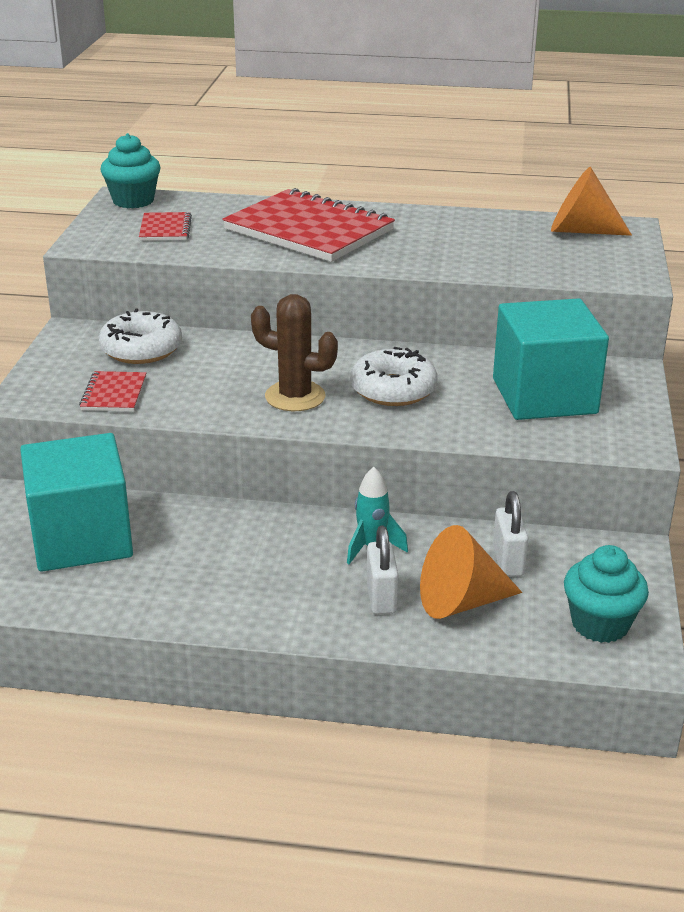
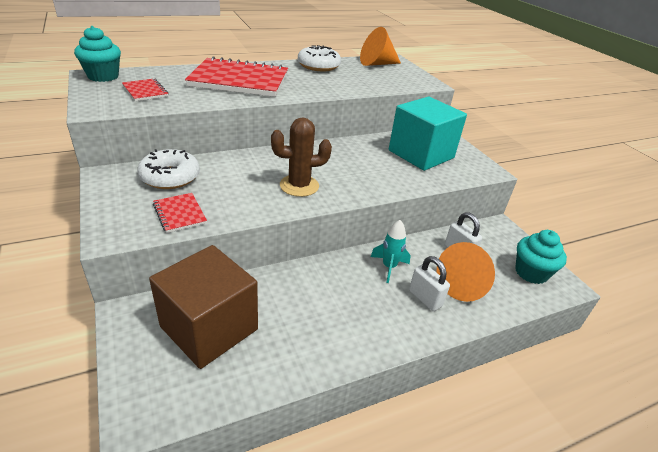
camera: 35 degrees left, 5 degrees up
(81, 538) = (209, 328): turquoise cube -> brown cube
(393, 389) = (347, 168): white donut -> white donut (318, 66)

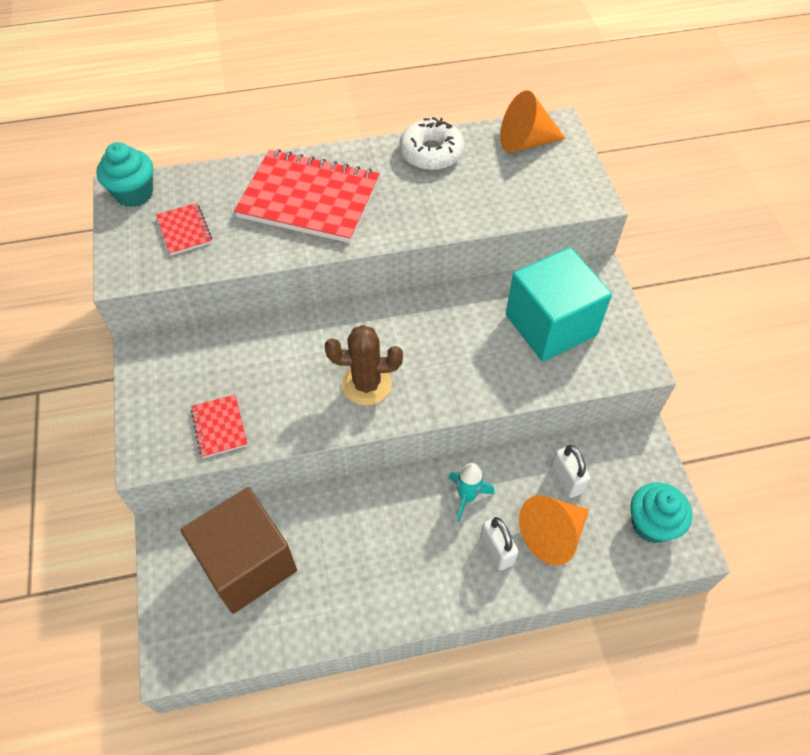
camera: 15 degrees right, 20 degrees up
(170, 177) = (213, 360): white donut -> none

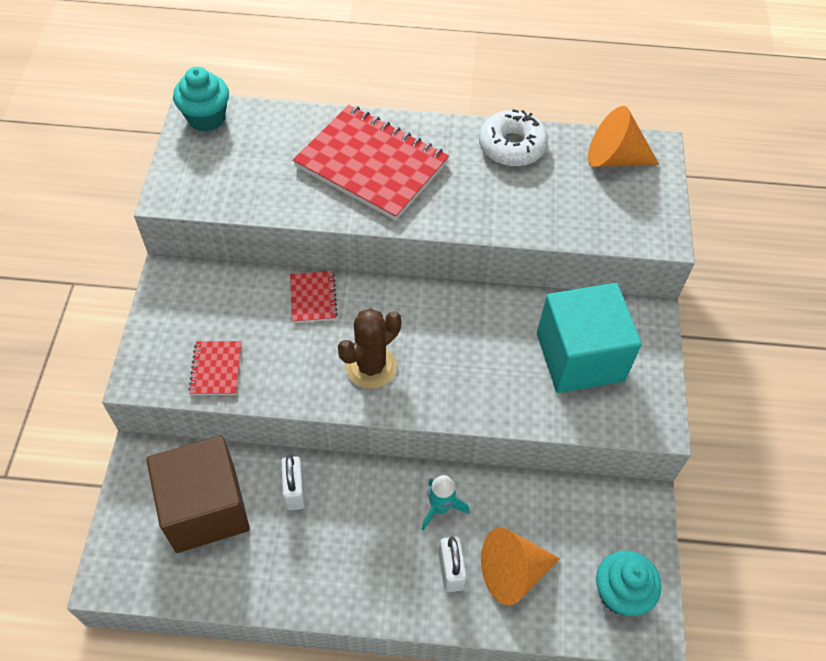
camera: 15 degrees right, 0 degrees up
(184, 230) = (241, 167): red notebook -> red notebook (313, 298)
(366, 384) = (371, 367): brown cactus -> brown cactus turned 60 degrees counterclockwise
(566, 479) = (548, 521): white padlock -> white padlock (294, 491)

